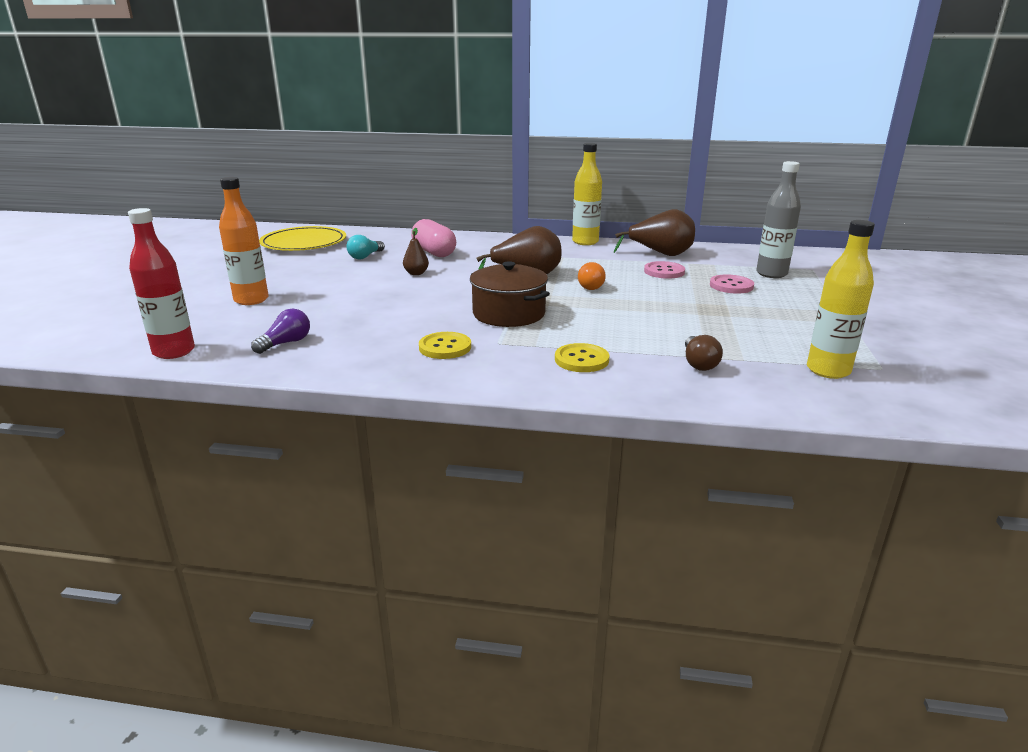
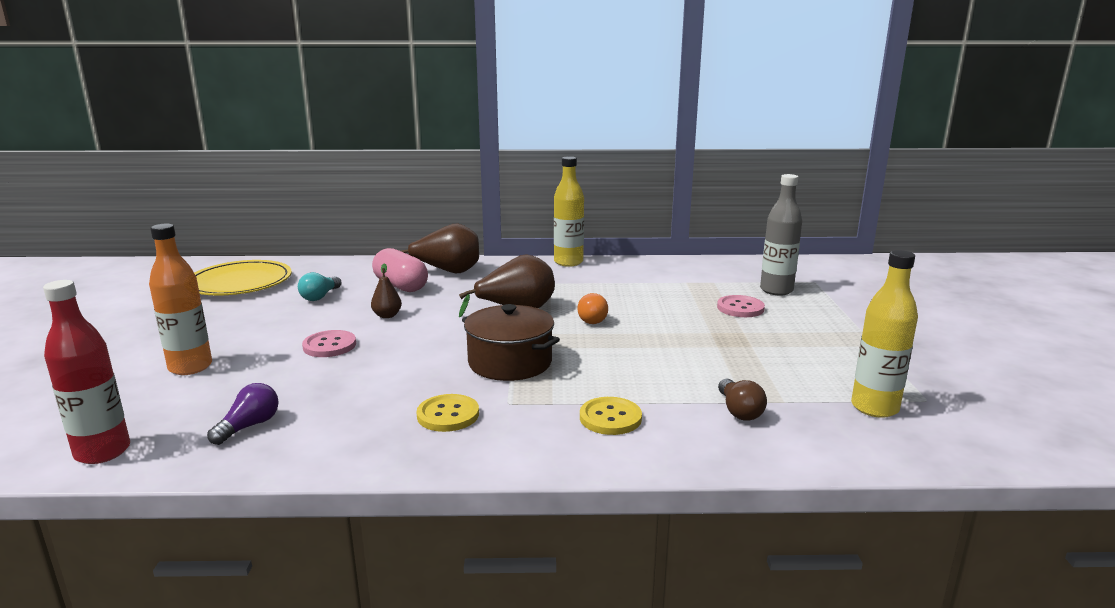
camera: 10 degrees left, 5 degrees down
(661, 254) = (654, 273): brown pear -> brown pear (447, 272)
(664, 271) = (664, 295): pink button -> pink button (329, 345)

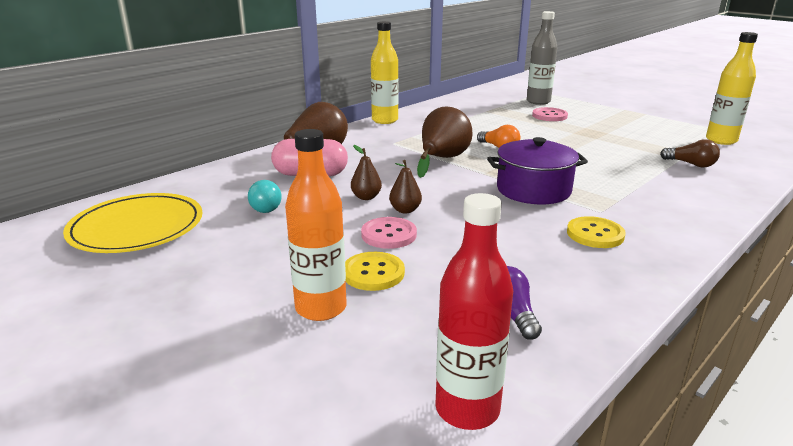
camera: 45 degrees left, 5 degrees up
(383, 335) = (405, 210): none -> brown pear
(510, 362) = (533, 190): brown pot -> purple pot
(610, 418) = (661, 193): yellow button -> yellow button (373, 273)

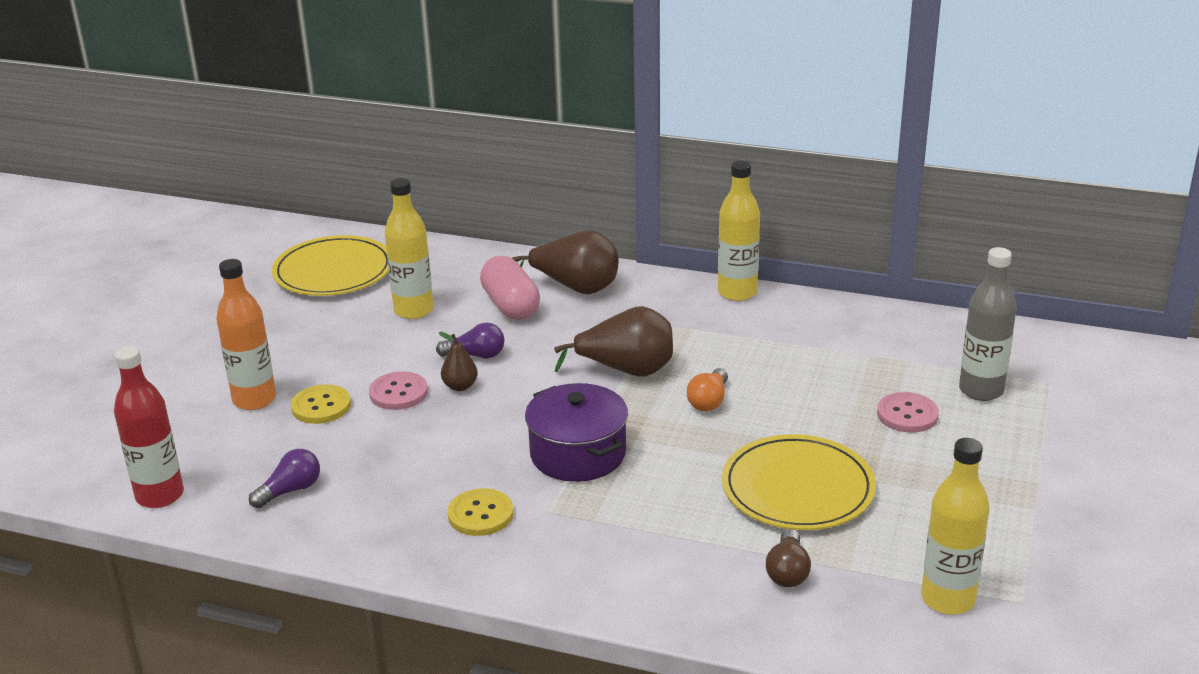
camera: 65 degrees right, 5 degrees up
(264, 207) = (413, 310): turquoise light bulb -> yellow bottle
(366, 197) = (476, 355): brown pear -> purple light bulb
(607, 147) = (797, 488): none -> yellow plate

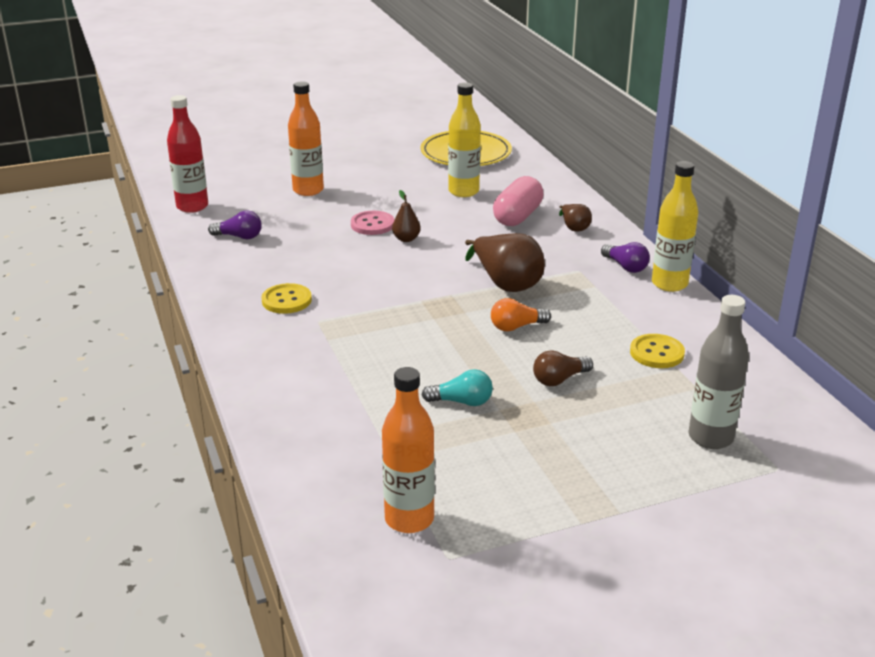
camera: 50 degrees right, 0 degrees up
(321, 406) = (327, 210): yellow button -> yellow button (657, 353)
(476, 355) = (446, 229): purple light bulb -> purple light bulb (625, 267)
(576, 288) = (574, 228): brown pear -> brown pear, size x0.52
(578, 454) = (389, 305): purple pot -> none
(787, 572) = (360, 435): brown light bulb -> brown light bulb (559, 379)
(797, 488) = (462, 402): yellow plate -> turquoise light bulb
(907, 414) = (622, 414): pink button -> none
(948, 599) = (409, 519): yellow bottle -> orange bottle

